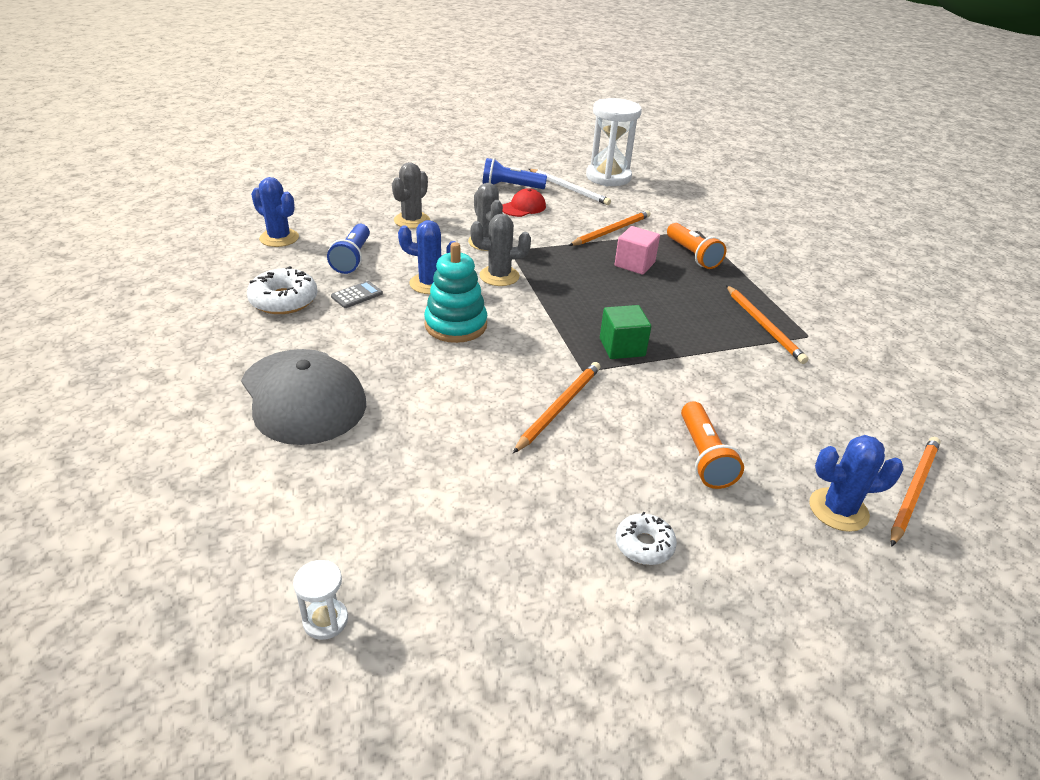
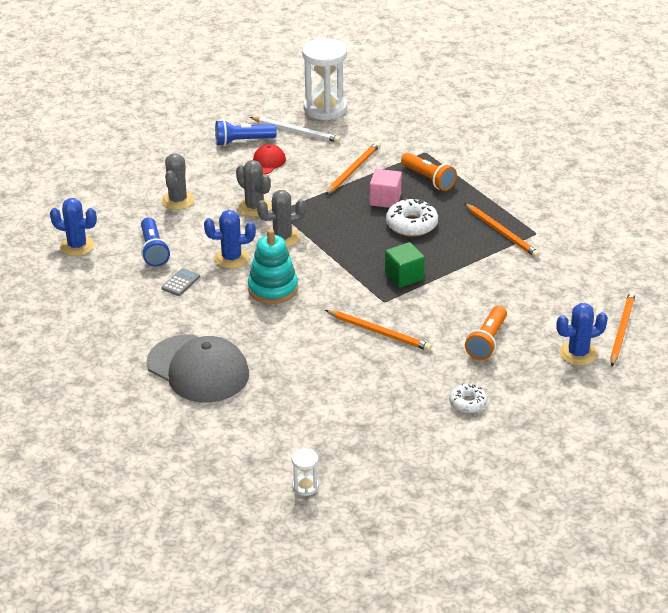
camera: 15 degrees left, 0 degrees up
(284, 300) = (127, 301): white donut -> white donut (411, 224)
(559, 407) = (379, 332): orange pencil -> orange pencil turned 105 degrees clockwise
(704, 457) = (487, 341): orange flashlight -> orange flashlight turned 45 degrees clockwise

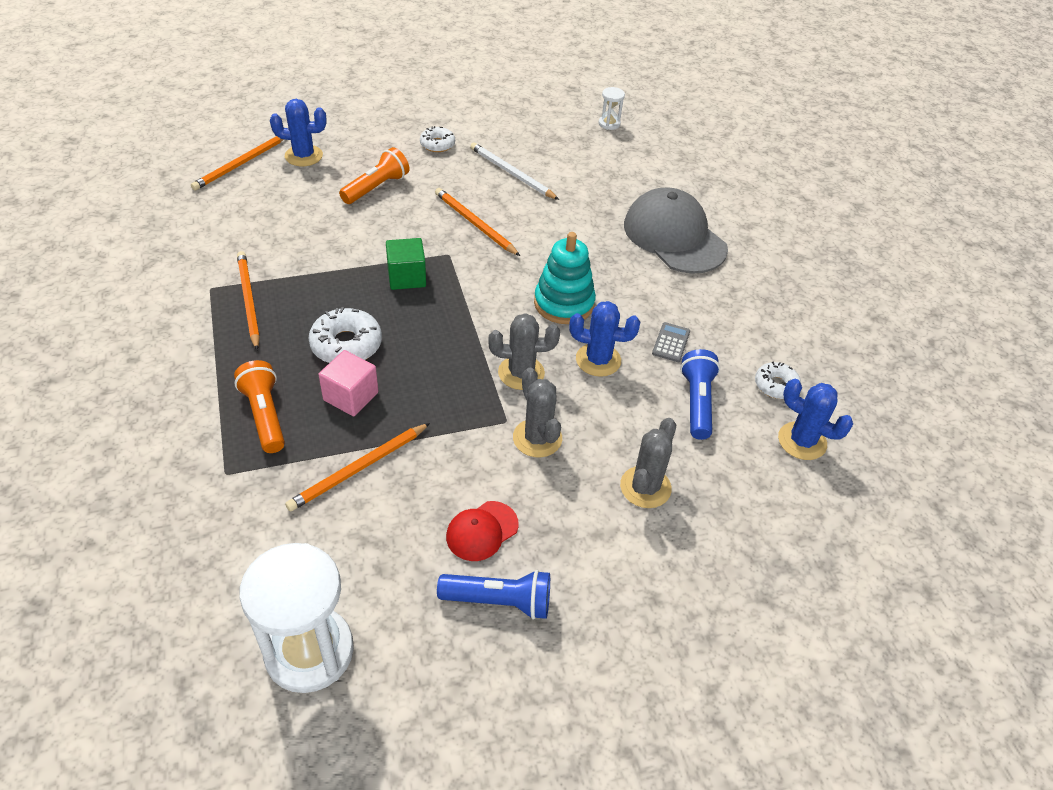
camera: 165 degrees left, 10 degrees up
(97, 274) = (776, 385): none -> white donut
(180, 282) = (671, 342): grey calculator -> grey calculator turned 150 degrees clockwise
(296, 131) = (396, 598): white pencil -> white pencil (511, 173)

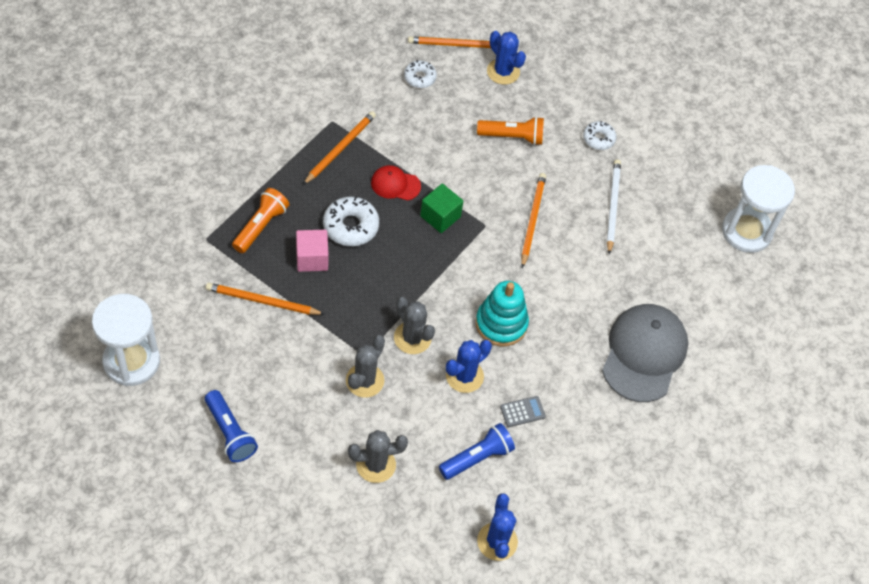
camera: 50 degrees right, 10 degrees up
(482, 531) = (270, 394): red cap -> red cap (395, 184)
(598, 360) = (464, 376): blue cactus -> blue cactus turned 75 degrees clockwise
(609, 124) = (746, 232): white hourglass -> white hourglass, size x2.28
(776, 385) = (539, 500): white donut -> white donut (419, 78)

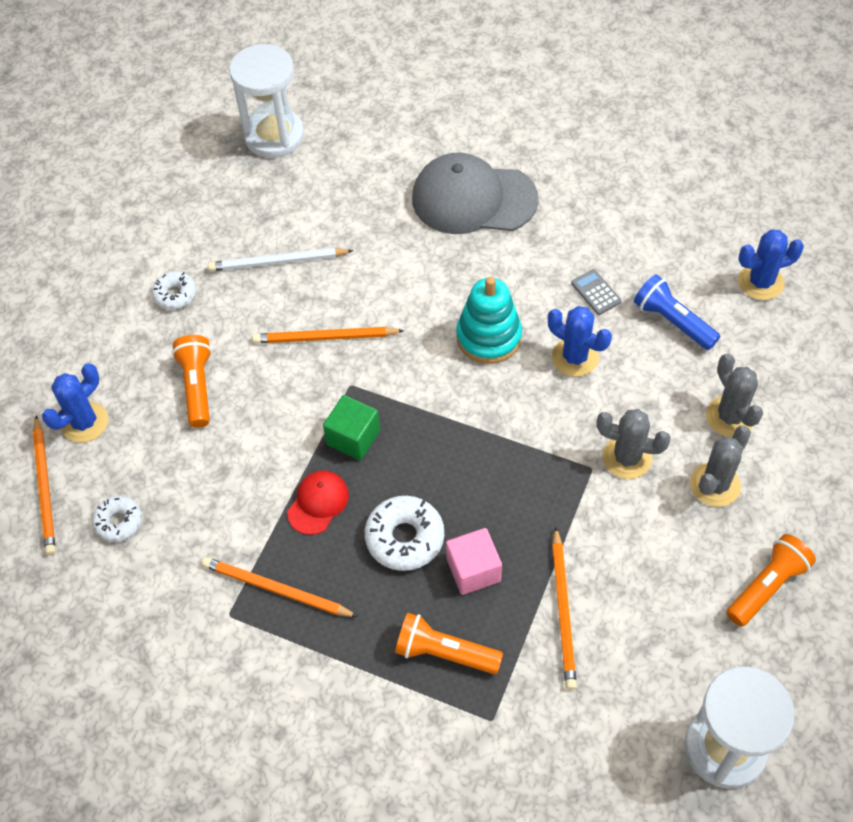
camera: 95 degrees left, 0 degrees up
(230, 433) = (767, 586): blue flashlight -> orange flashlight
(395, 184) = (318, 503): red cap -> red cap turned 150 degrees counterclockwise
(412, 338) = (546, 423): grey cactus -> grey cactus (715, 485)

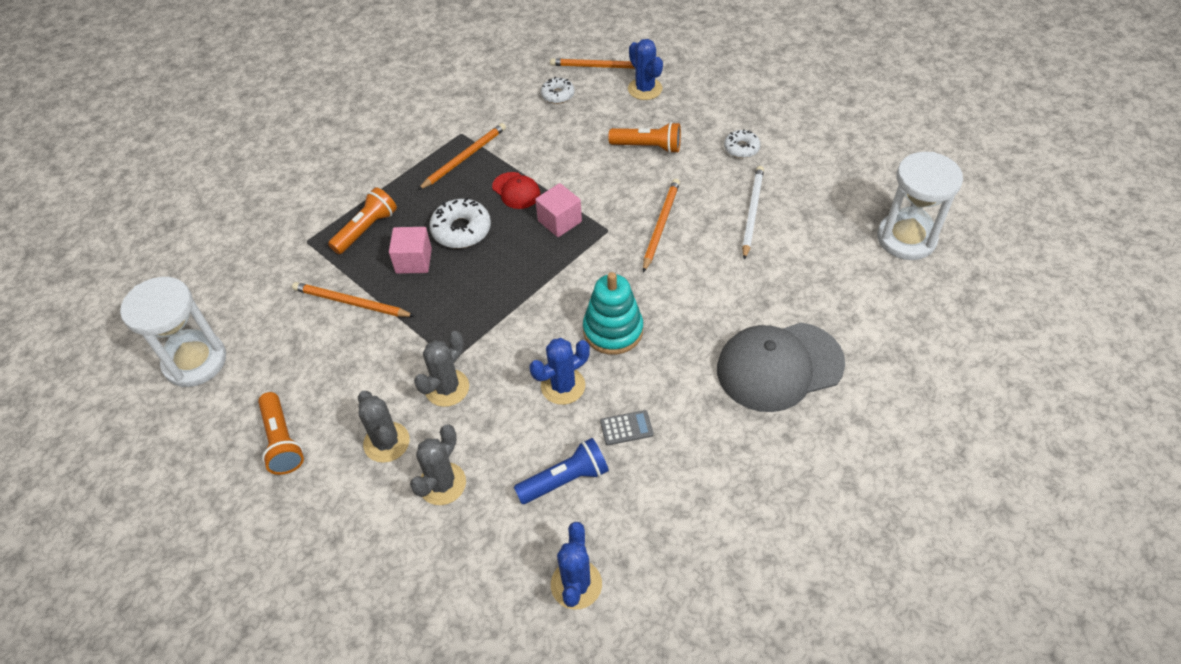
camera: 110 degrees right, 5 degrees down
(353, 437) = (559, 221): green cube -> pink cube
(473, 199) = (779, 366): grey cap -> grey cap turned 135 degrees counterclockwise
(730, 416) = (442, 484): grey cactus -> grey cactus turned 60 degrees counterclockwise

